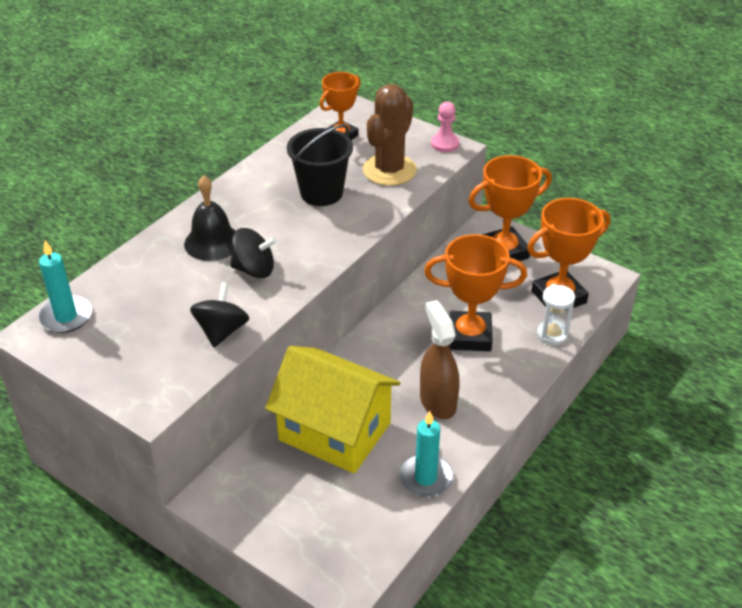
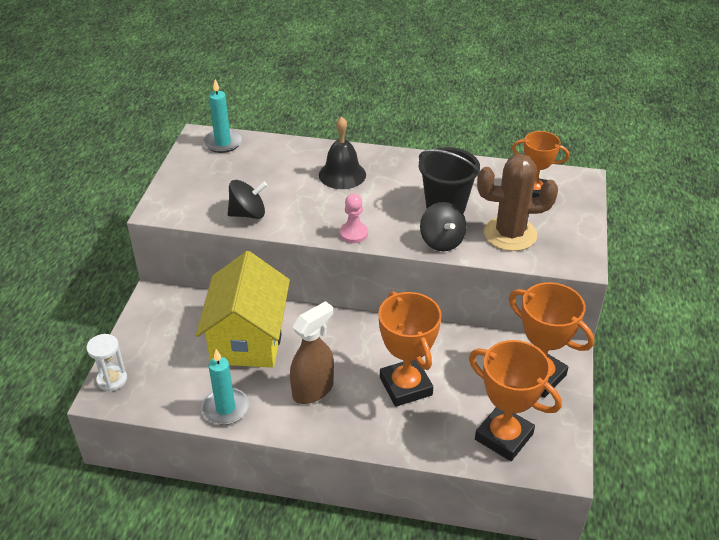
camera: 65 degrees right, 0 degrees up
(254, 270) = (325, 205): black spinning top -> black spinning top (441, 241)
(445, 144) = (581, 255): pink pawn -> pink pawn (353, 233)
(552, 334) = (447, 446): white hourglass -> white hourglass (112, 380)

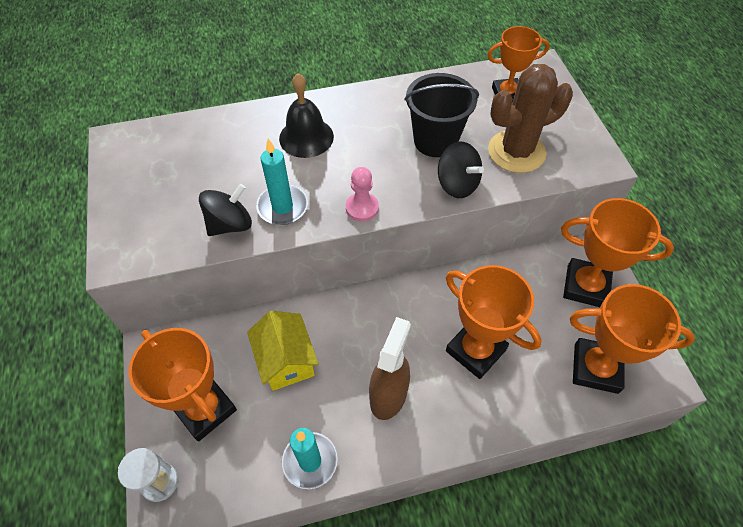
camera: 25 degrees left, 15 degrees up
(169, 347) = (204, 409): none -> orange trophy
(223, 143) = (148, 140): turquoise candle -> turquoise candle (282, 207)
(248, 338) = (286, 360): yellow house -> yellow house, size x0.61

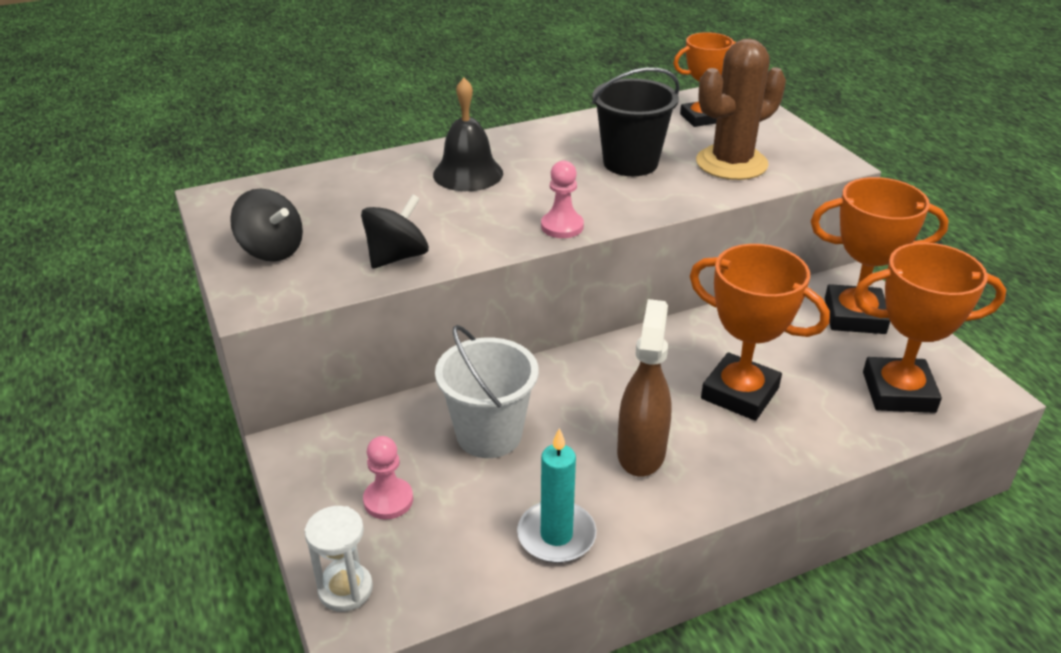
camera: 10 degrees left, 20 degrees down
(204, 409) = (388, 500): orange trophy -> pink pawn
(282, 207) = (460, 235): turquoise candle -> none
(286, 360) = (489, 435): yellow house -> white bucket
(457, 184) = (671, 196): black spinning top -> black spinning top (272, 250)

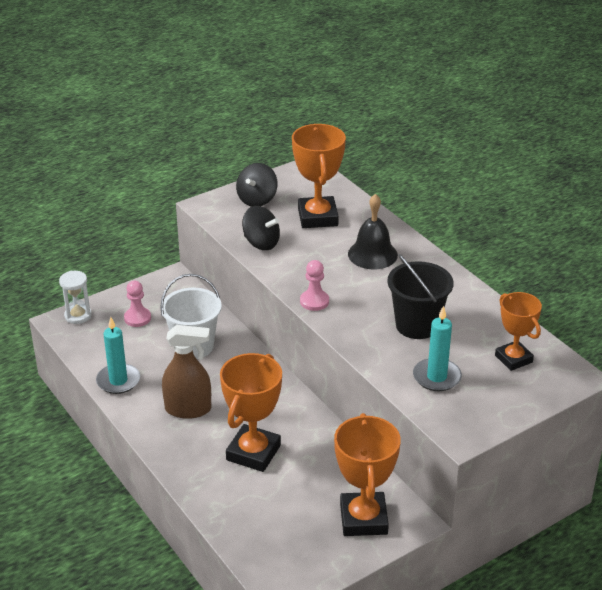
camera: 80 degrees right, 0 degrees up
(731, 163) = (436, 377): brown cactus -> turquoise candle
(898, 392) = (272, 537): orange trophy -> orange trophy (317, 217)

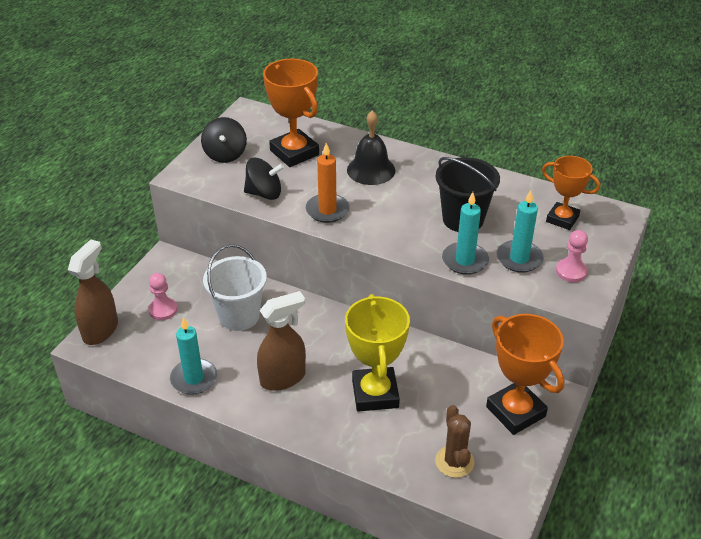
camera: 30 degrees left, 5 degrees up
(78, 315) = (100, 330): white hourglass -> brown spray bottle
(253, 452) = (375, 393): orange trophy -> yellow trophy
(273, 534) = (454, 461): none -> brown cactus
(302, 275) = (327, 210): none -> orange candle
(314, 301) = (359, 230): pink pawn -> pink pawn (571, 271)
(384, 360) = (465, 260): none -> turquoise candle

